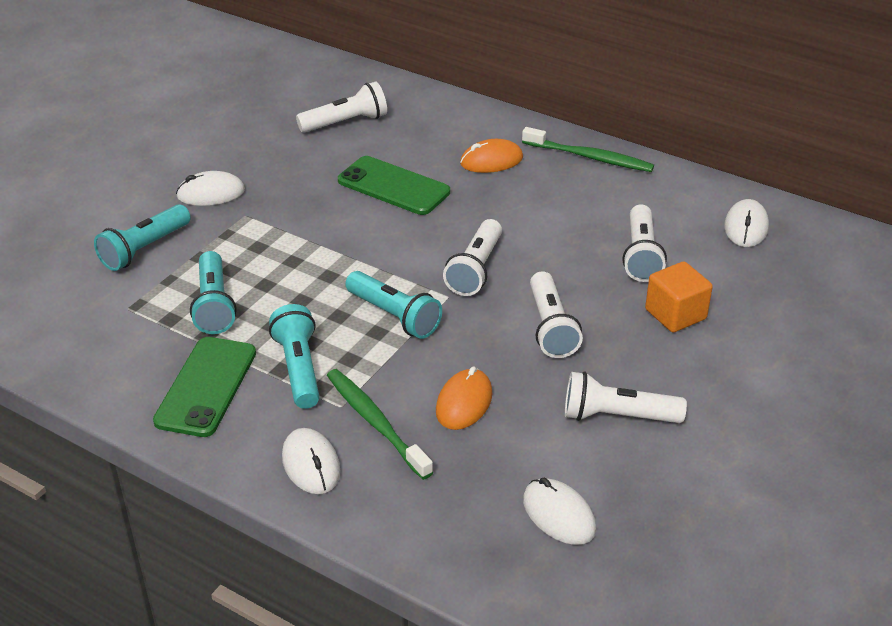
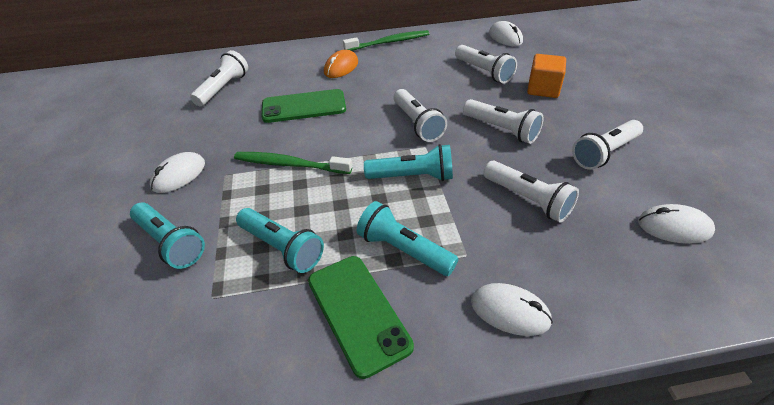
camera: 40 degrees left, 5 degrees up
(144, 249) = (170, 243): turquoise flashlight -> turquoise flashlight turned 45 degrees counterclockwise
(375, 422) = (502, 249): green toothbrush -> green toothbrush (290, 164)
(464, 403) = (528, 200): orange mouse -> white flashlight

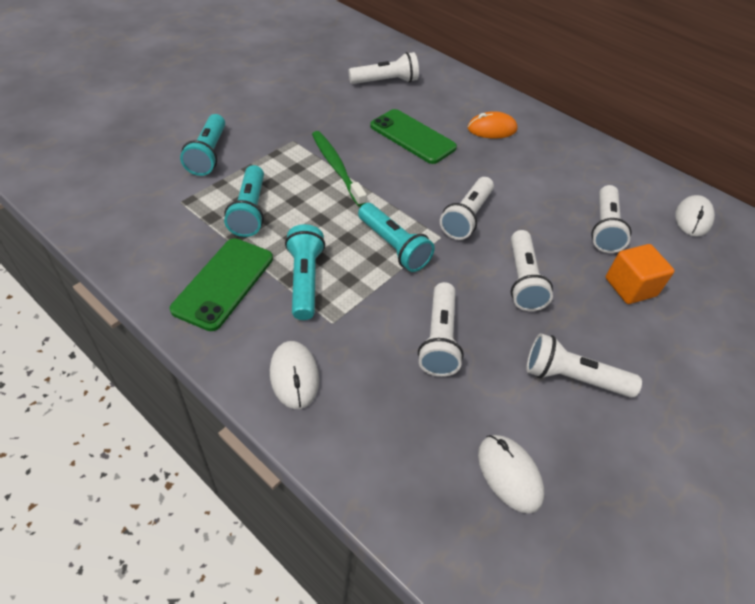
camera: 45 degrees right, 5 degrees up
(179, 175) = (271, 119): white mouse -> none
(389, 42) = (569, 139): green toothbrush -> none

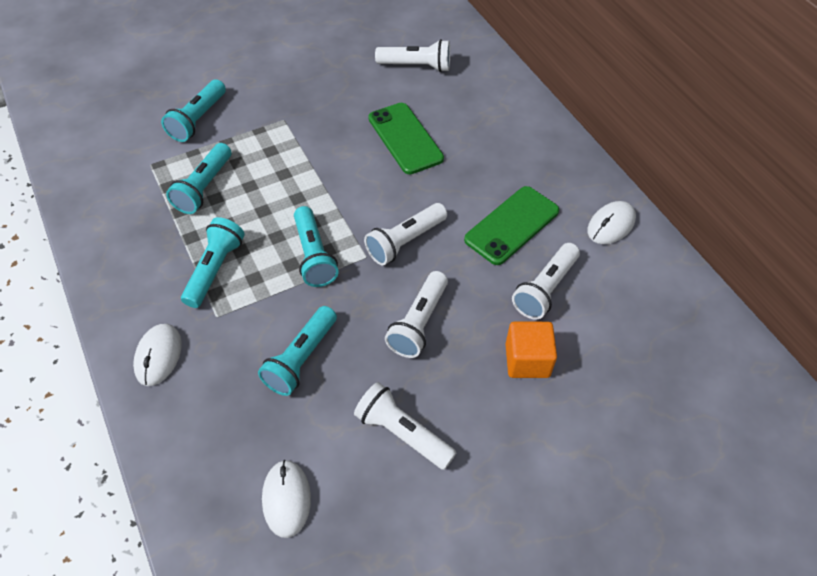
camera: 25 degrees right, 5 degrees up
(224, 283) = (146, 254): green phone -> green phone (512, 225)
(336, 167) = (308, 158): green toothbrush -> none
(439, 339) = (301, 359): white flashlight -> turquoise flashlight
(492, 129) = (497, 146): orange mouse -> none
(693, 218) = (658, 303): white mouse -> white mouse (611, 225)

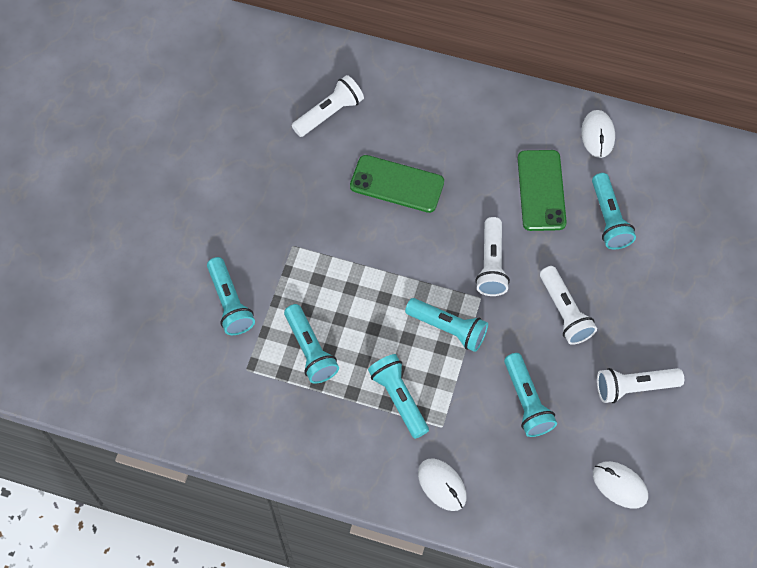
camera: 45 degrees left, 10 degrees up
(527, 360) = (649, 276): orange cube -> none
(545, 289) = (608, 219): white flashlight -> turquoise flashlight

